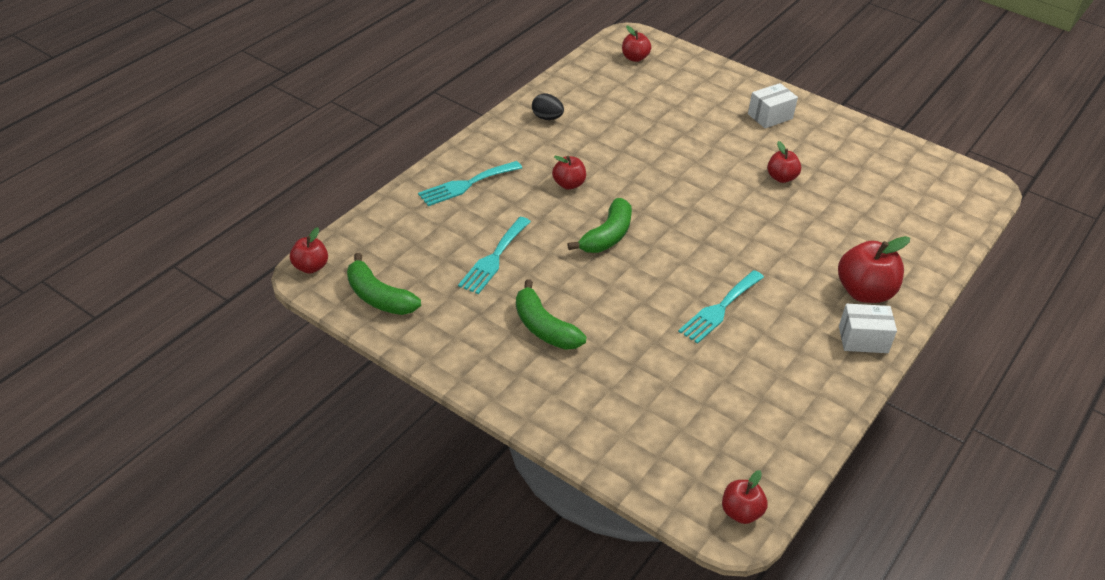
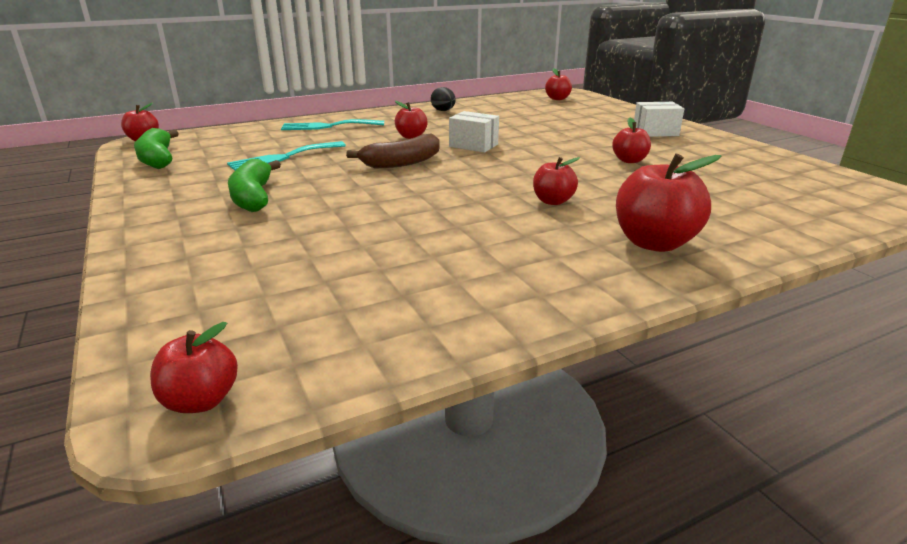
camera: 30 degrees right, 15 degrees down
(607, 236) = (402, 163): green banana -> brown banana
(719, 309) = (450, 220): turquoise fork -> none
(769, 260) = (553, 201): none -> red apple
(863, 339) = (612, 278): white box -> white box (473, 145)

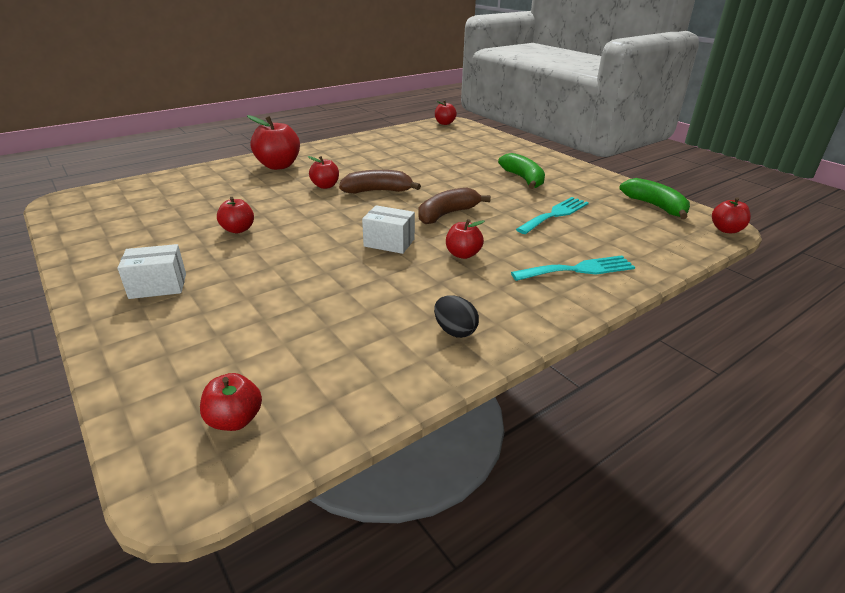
camera: 170 degrees right, 5 degrees up
(477, 190) = (377, 191): none -> brown banana

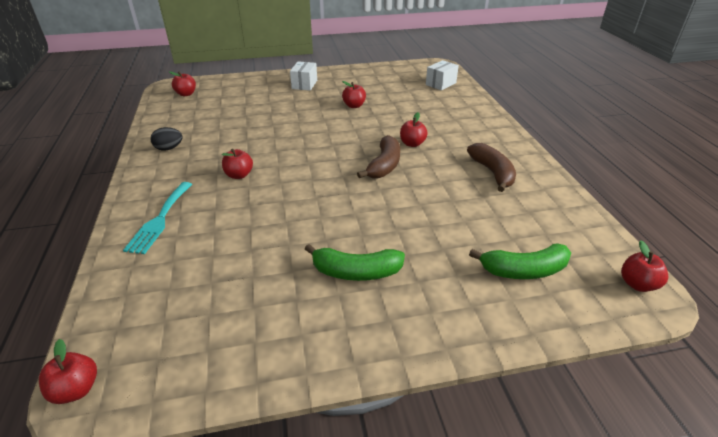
camera: 115 degrees right, 5 degrees up
(278, 166) = (474, 130): red apple -> none
(389, 243) = (286, 151): white box -> white box (440, 84)
(447, 214) = (309, 188): brown banana -> brown banana (492, 172)
(555, 214) = (251, 253): turquoise fork -> none
(655, 206) = (189, 359): green banana -> green banana (524, 270)

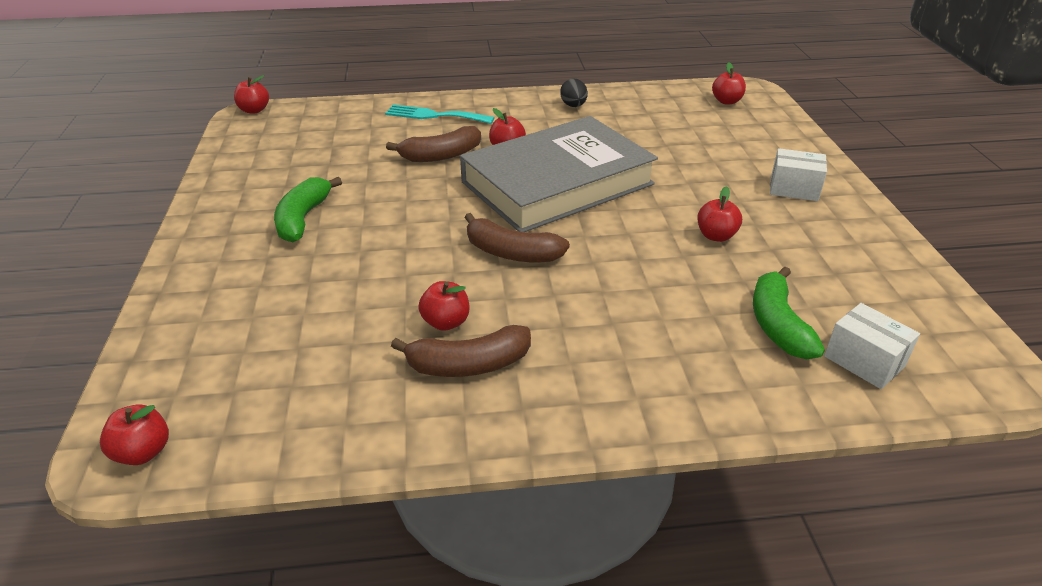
camera: 95 degrees right, 0 degrees up
(245, 207) = (441, 155): none -> brown banana
(296, 152) = (557, 183): none -> grey book
(412, 144) = (575, 286): red apple -> red apple (446, 322)
(524, 270) = (235, 342): green banana -> green banana (778, 324)

